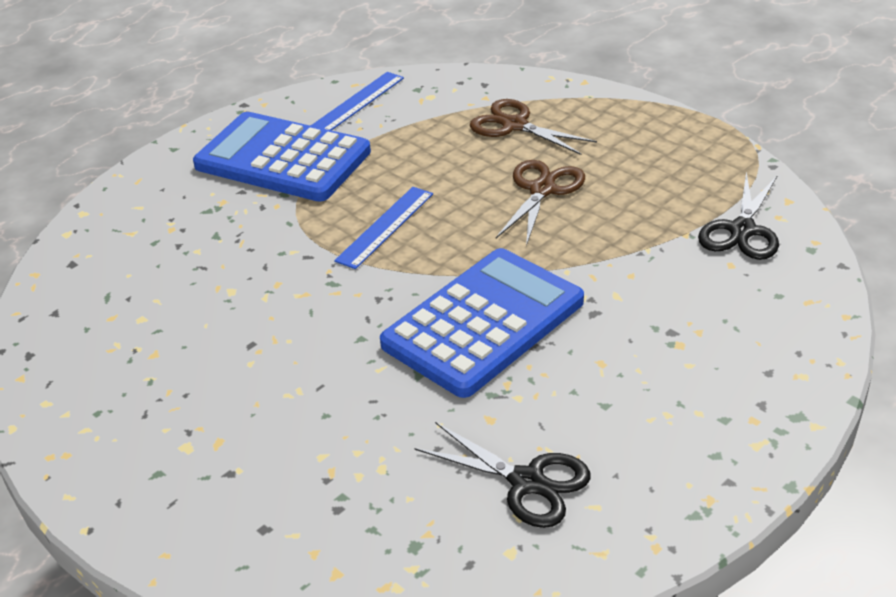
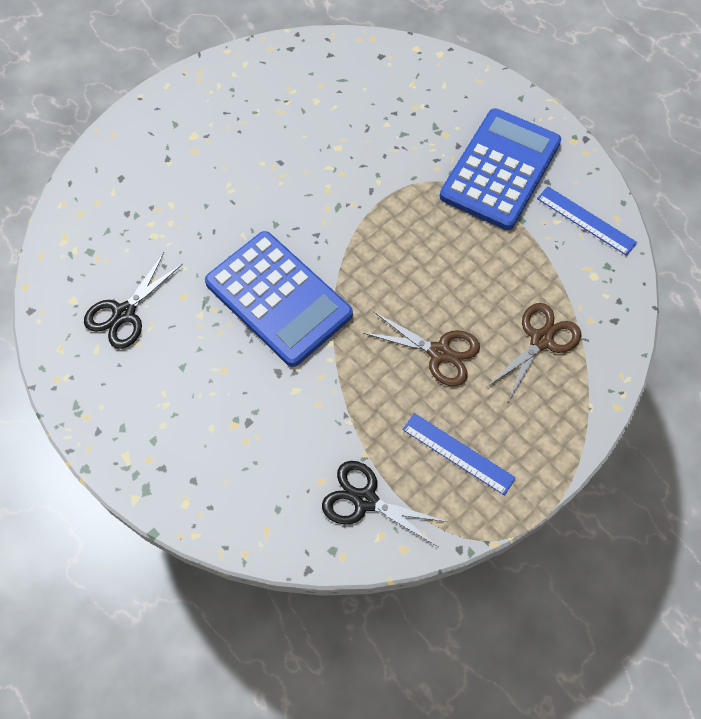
camera: 90 degrees right, 25 degrees up
(385, 227) = (401, 239): blue ruler -> blue ruler (458, 453)

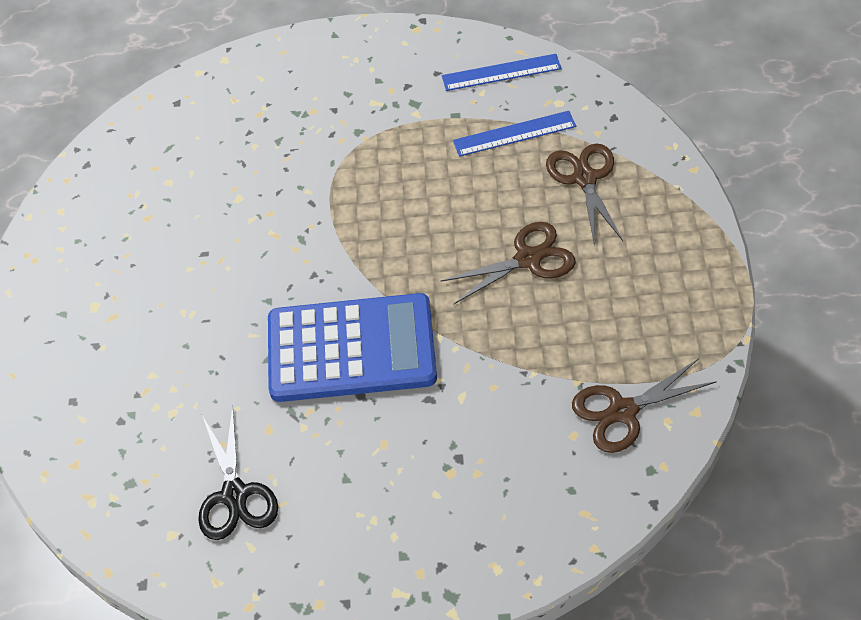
camera: 45 degrees left, 10 degrees down
(365, 500) = (623, 411): black scissors -> brown scissors
(458, 453) = (638, 309): blue ruler -> blue ruler (514, 133)
(500, 170) = (391, 96): blue calculator -> none

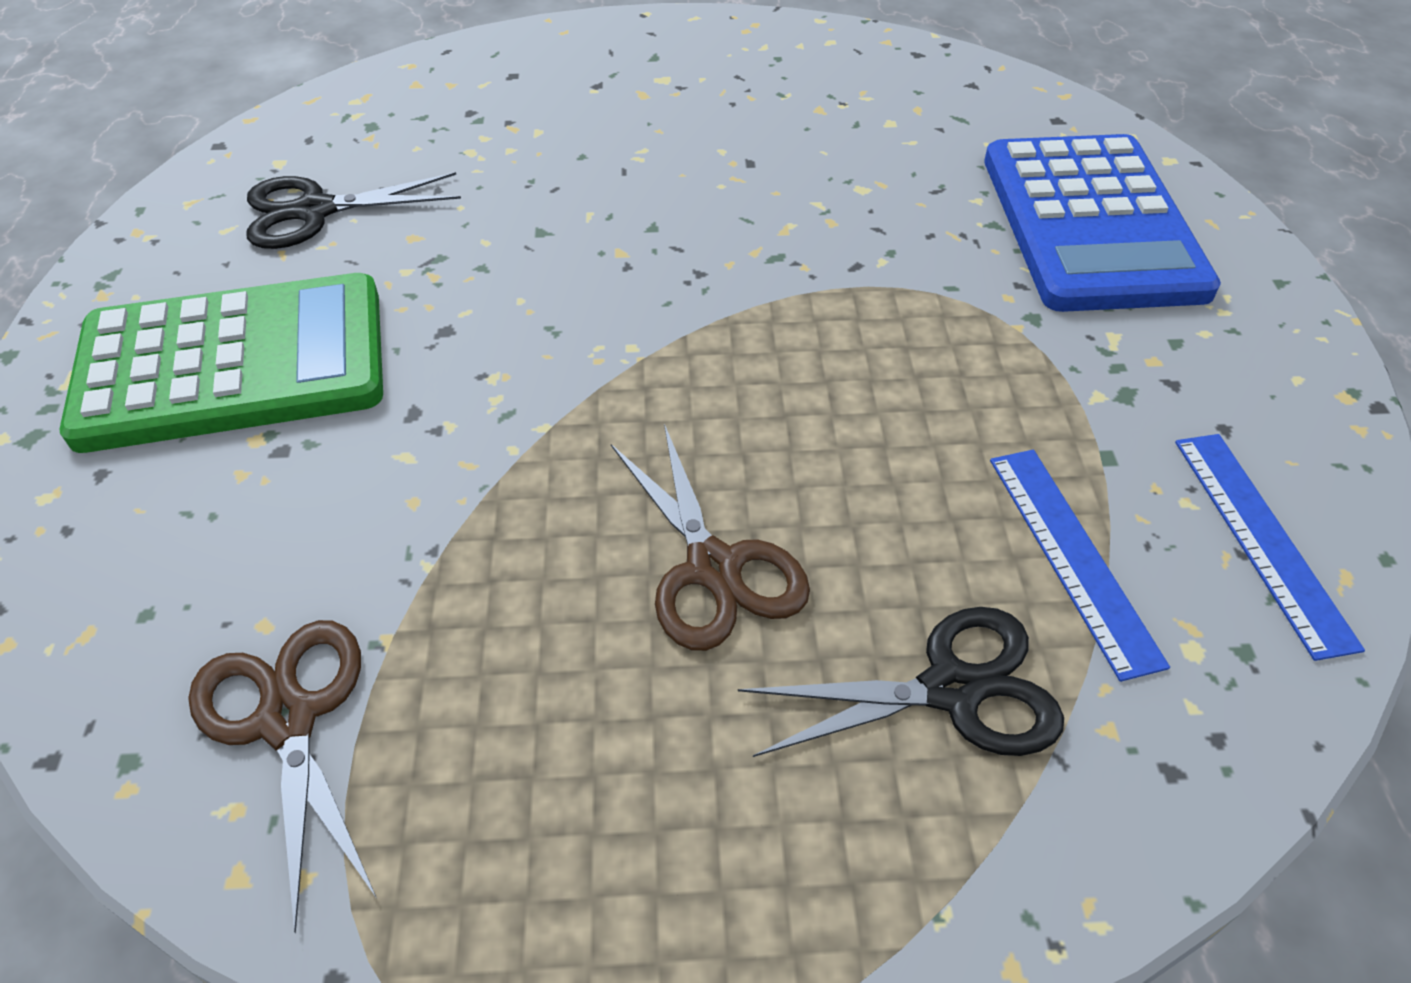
camera: 85 degrees right, 5 degrees down
(351, 349) = (538, 318): blue calculator -> blue calculator (1091, 224)
(389, 502) = (233, 364): none -> green calculator
(584, 178) = (951, 689): brown scissors -> black scissors

